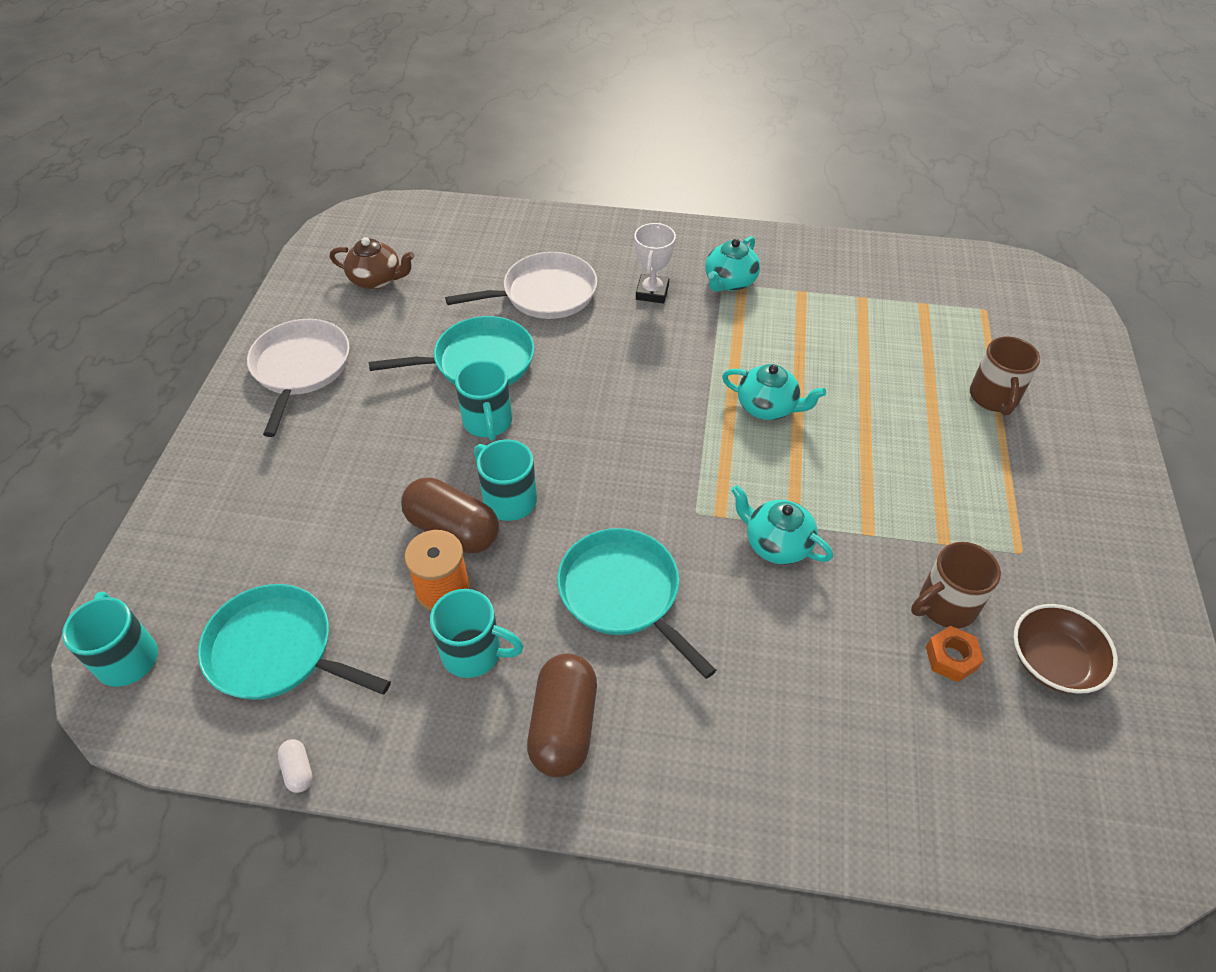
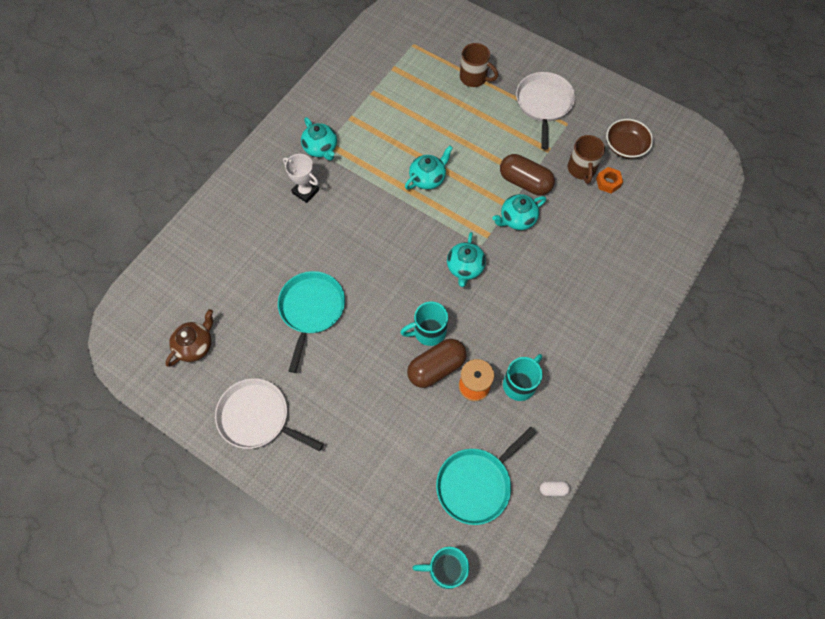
camera: 65 degrees left, 15 degrees up
(488, 422) = (365, 322): turquoise mug -> none
(545, 293) = (271, 250): white pan -> white pan (544, 104)
(563, 726) = (577, 357): brown capsule -> brown capsule (525, 182)
(623, 593) = (515, 300): turquoise pan -> none
(642, 506) = (465, 268): none -> turquoise teapot

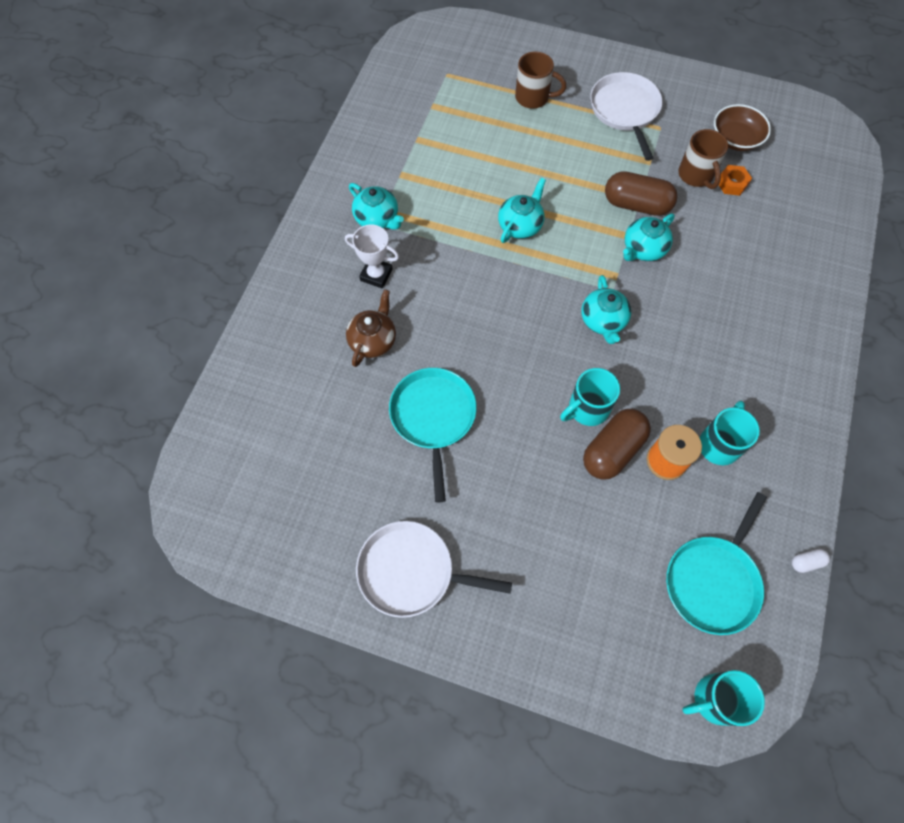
camera: 15 degrees left, 0 degrees up
(195, 345) = (299, 500): brown teapot -> brown teapot (373, 340)

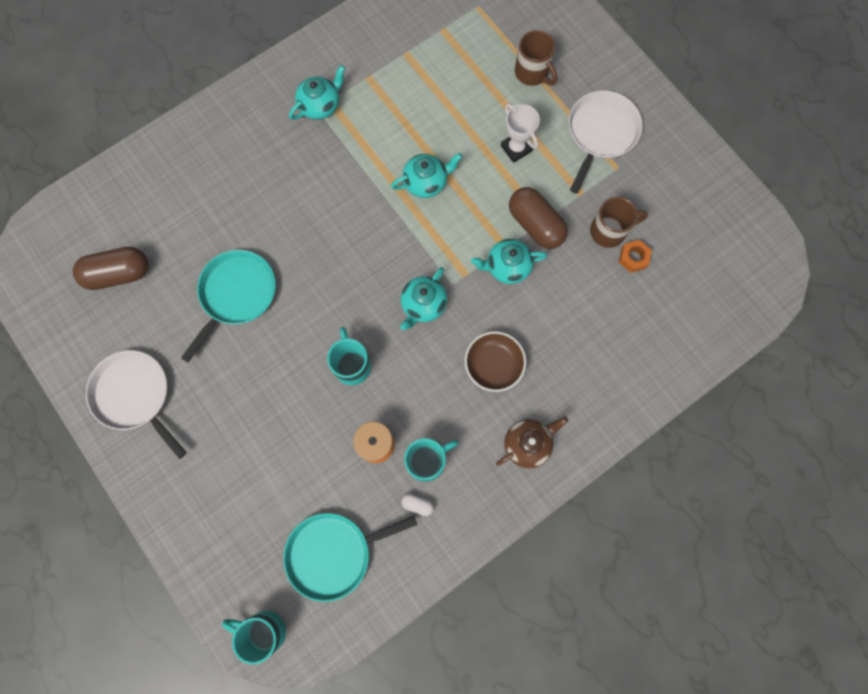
camera: 35 degrees right, 10 degrees up
(373, 340) = (240, 205): brown teapot -> brown teapot (528, 444)
(376, 275) = (283, 152): white trophy -> white trophy (516, 148)
(377, 218) = (320, 105): turquoise teapot -> turquoise teapot turned 120 degrees counterclockwise
(587, 409) = (352, 365): turquoise mug -> turquoise mug turned 75 degrees clockwise
(612, 450) = (343, 409): brown capsule -> brown capsule (118, 274)
(696, 175) = (609, 231): brown mug -> brown mug turned 120 degrees counterclockwise
(735, 139) = (674, 219): brown bowl -> brown bowl (493, 365)
(806, 562) = (412, 591): white capsule -> white capsule (417, 504)

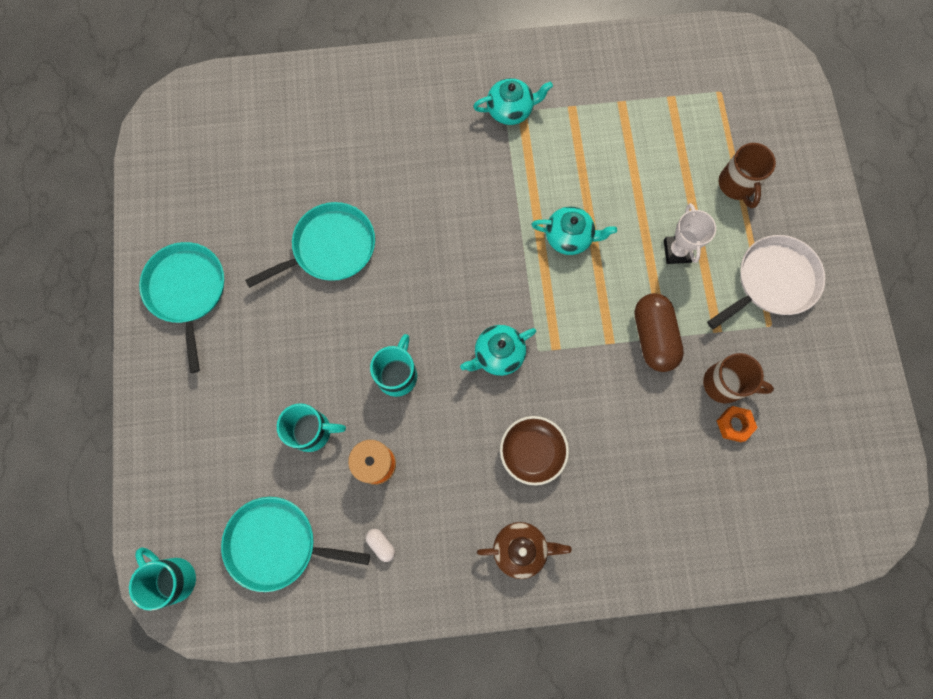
camera: 30 degrees right, 0 degrees up
(118, 274) = (237, 171): brown capsule -> none
(135, 395) = (187, 291): white pan -> turquoise pan
(427, 461) = (415, 508): turquoise mug -> turquoise mug (312, 431)
(507, 266) = (601, 363): turquoise teapot -> none

